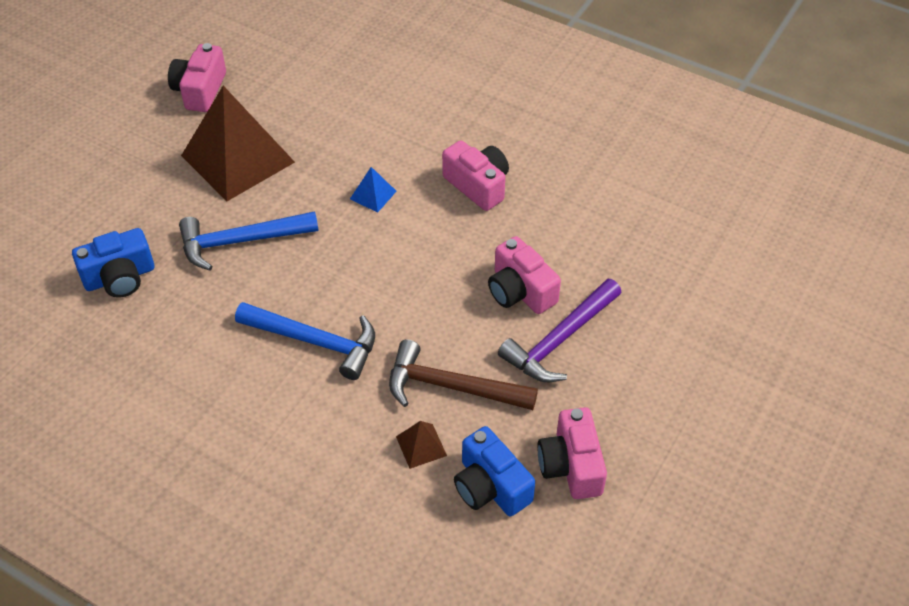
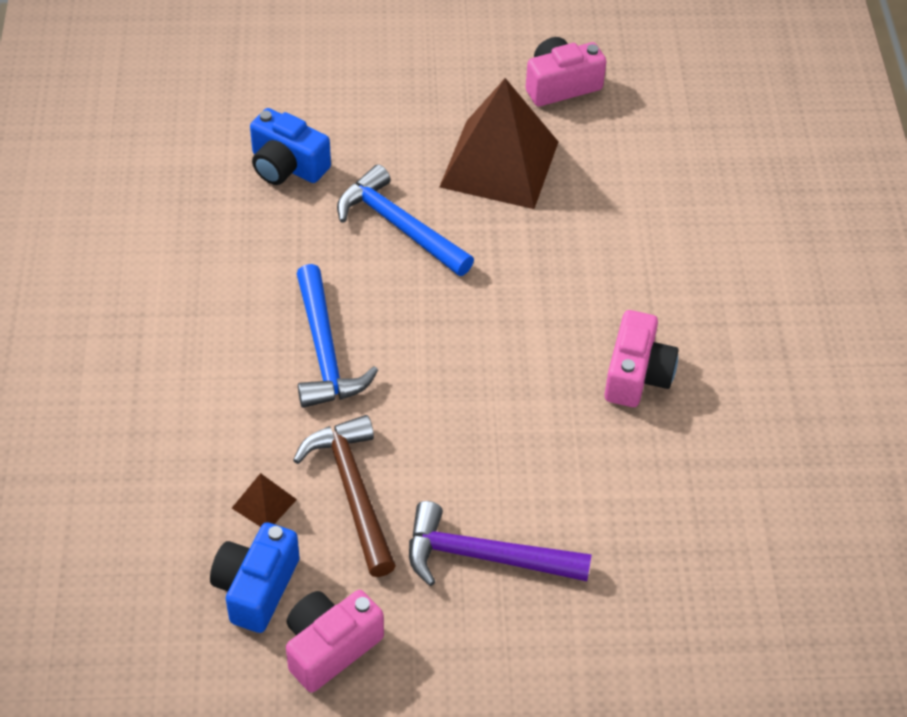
camera: 55 degrees right, 0 degrees up
(373, 195) = (546, 294): blue pyramid -> none
(520, 291) = (522, 488): pink camera -> none

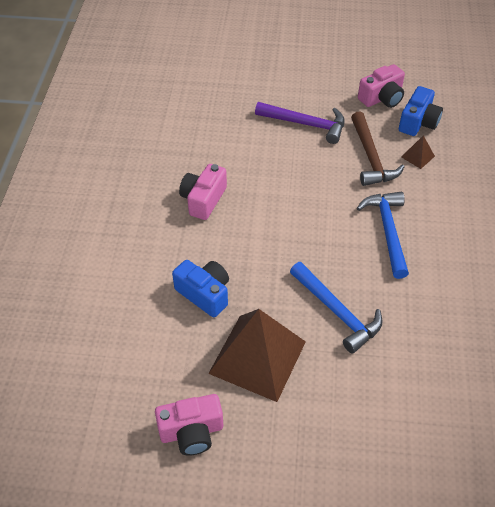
camera: 170 degrees left, 0 degrees up
(287, 166) = (420, 373): blue camera -> blue camera (204, 294)

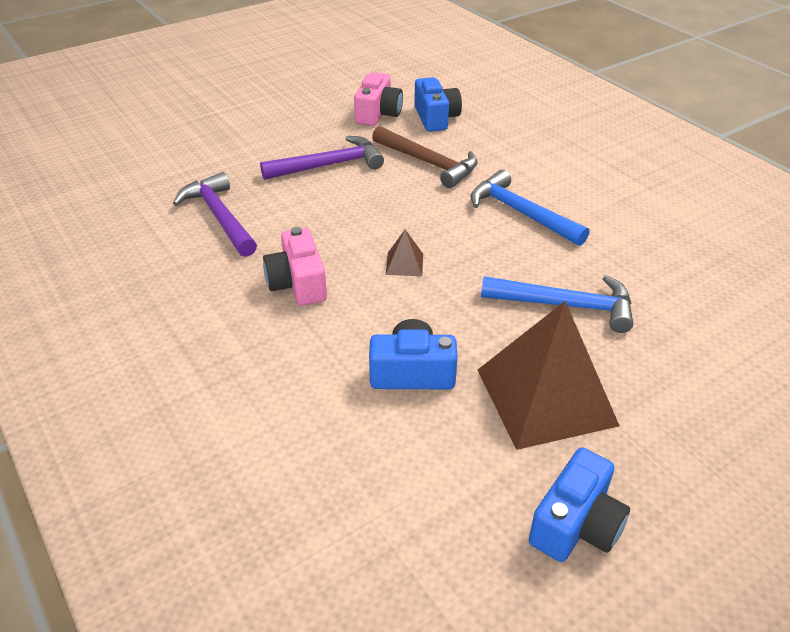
camera: 40 degrees left, 10 degrees down
(191, 432) = (576, 524): pink camera -> blue camera
(206, 128) = (219, 217): none -> purple hammer
(417, 156) = (469, 143): brown pyramid -> brown pyramid (404, 264)

